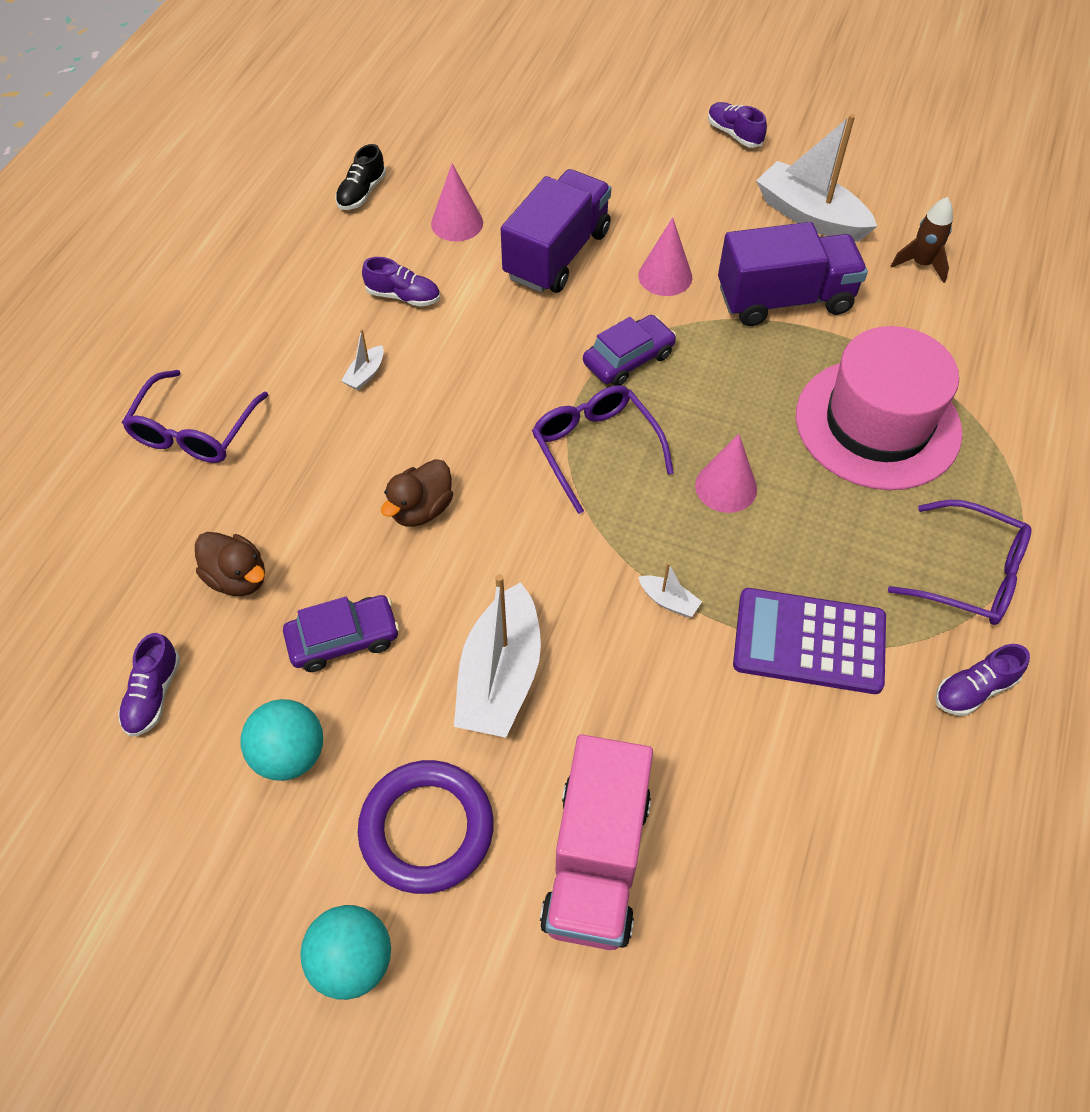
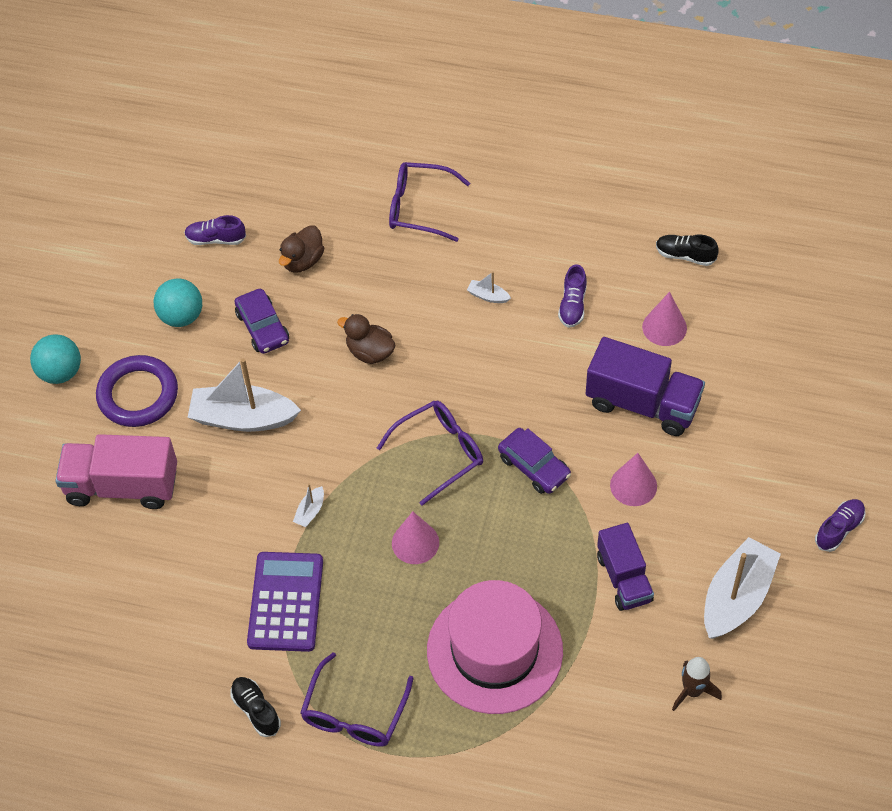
camera: 85 degrees right, 0 degrees up
(784, 299) = (624, 578): purple truck -> purple truck, size x0.67
(974, 689) = (256, 710): purple shoe -> black shoe

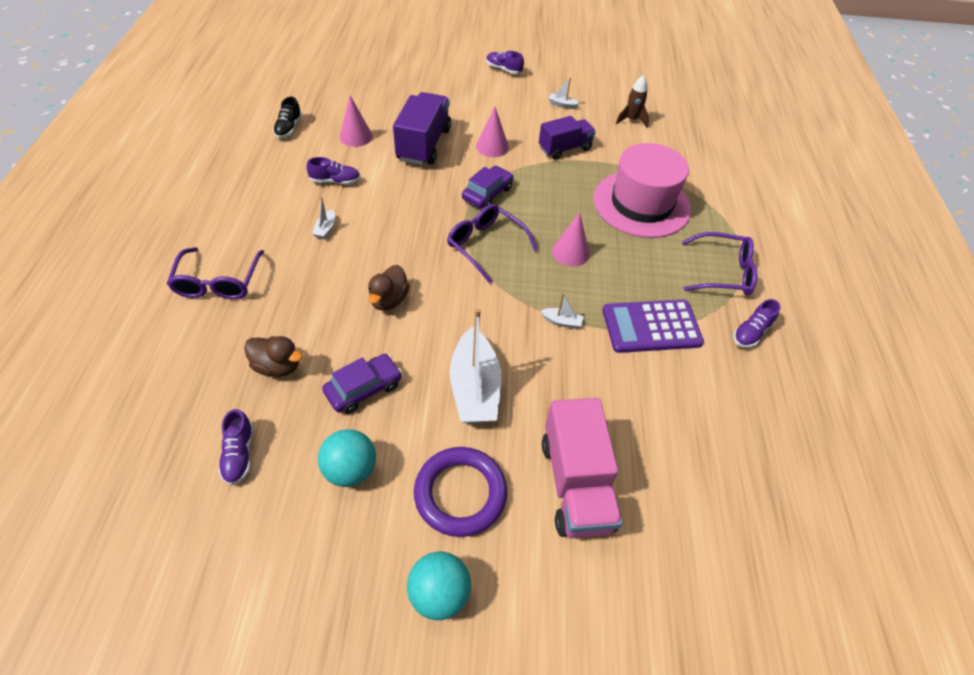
camera: 105 degrees left, 5 degrees down
(256, 710) = (751, 332): black shoe -> purple shoe
(737, 597) = (562, 105): white boat -> white boat, size x0.42

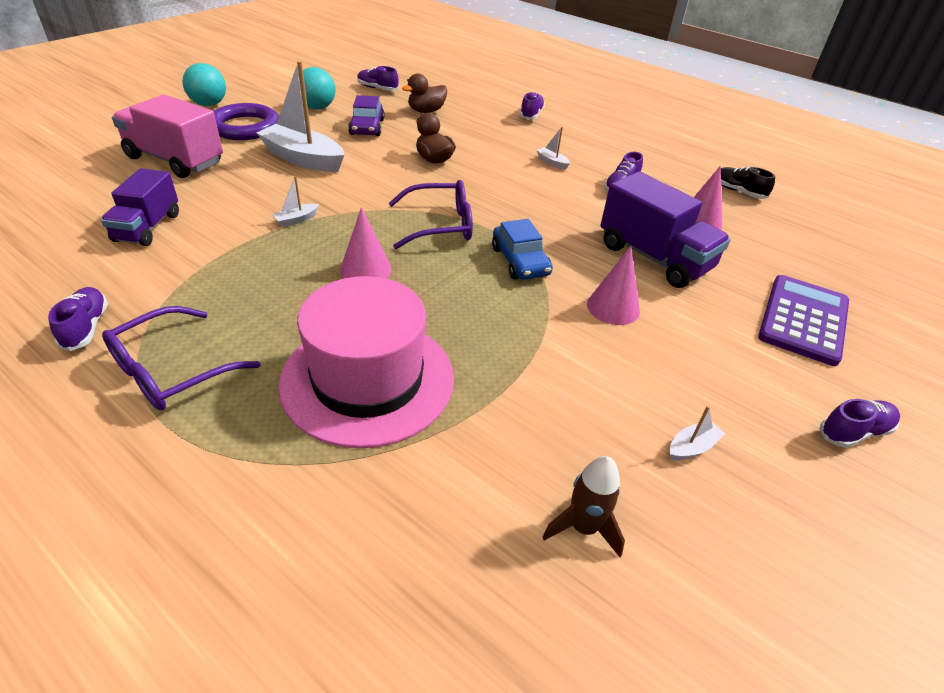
camera: 125 degrees right, 10 degrees down
(218, 282) = (531, 114): purple glasses -> purple shoe
(487, 193) = (520, 261): purple car -> blue car
(564, 148) = (559, 375): purple truck -> purple truck (148, 227)
(651, 326) = (210, 264): purple calculator -> purple calculator (803, 320)

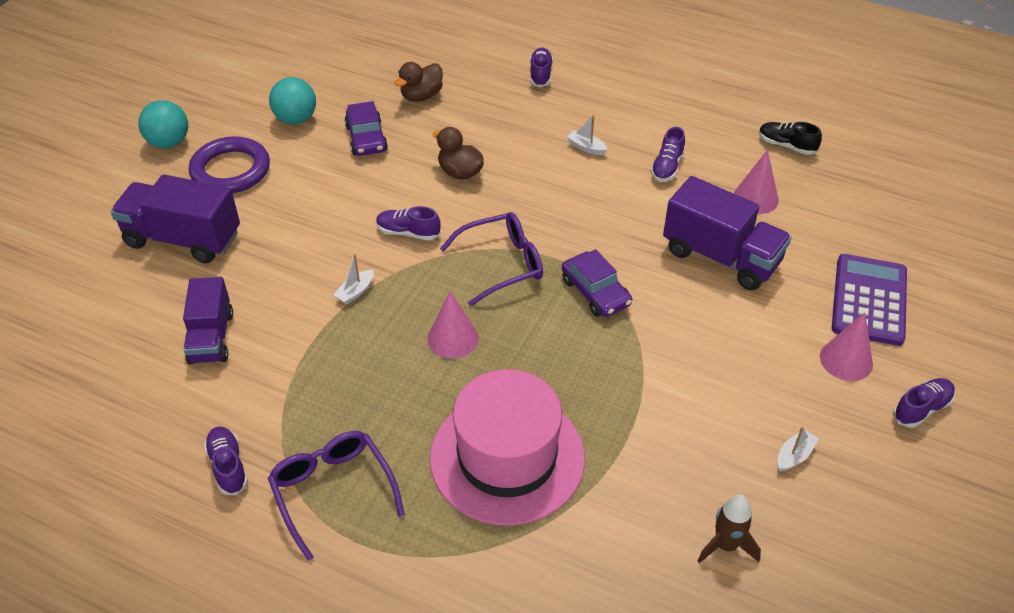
camera: 10 degrees left, 5 degrees up
(171, 371) = (332, 491): purple glasses -> purple glasses turned 120 degrees clockwise
(175, 160) = (183, 239): pink truck -> purple truck
(303, 159) = (320, 204): white boat -> none
(377, 88) = (350, 70): purple shoe -> purple shoe (408, 232)
(520, 261) = (595, 292): blue car -> purple car
(613, 307) = (697, 327): pink cone -> pink cone (846, 360)

